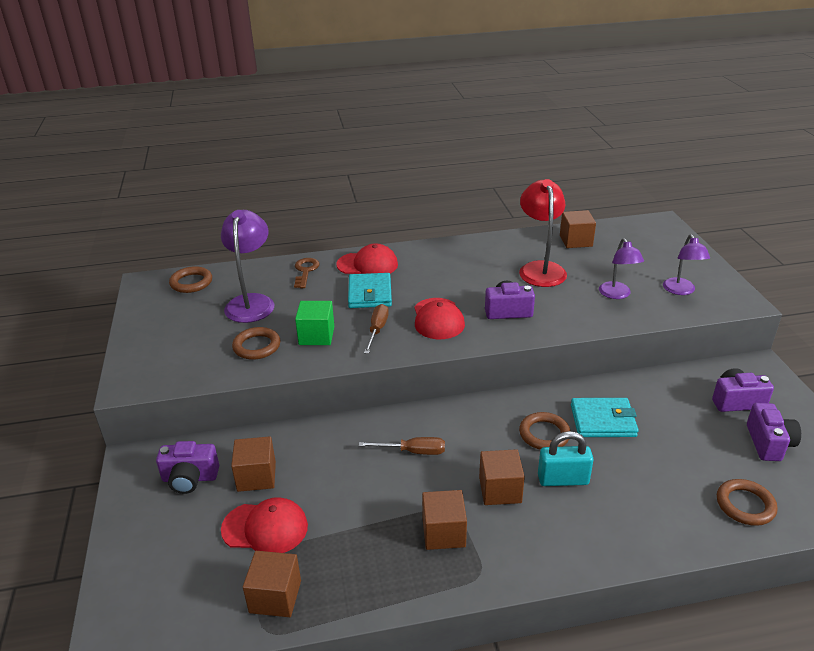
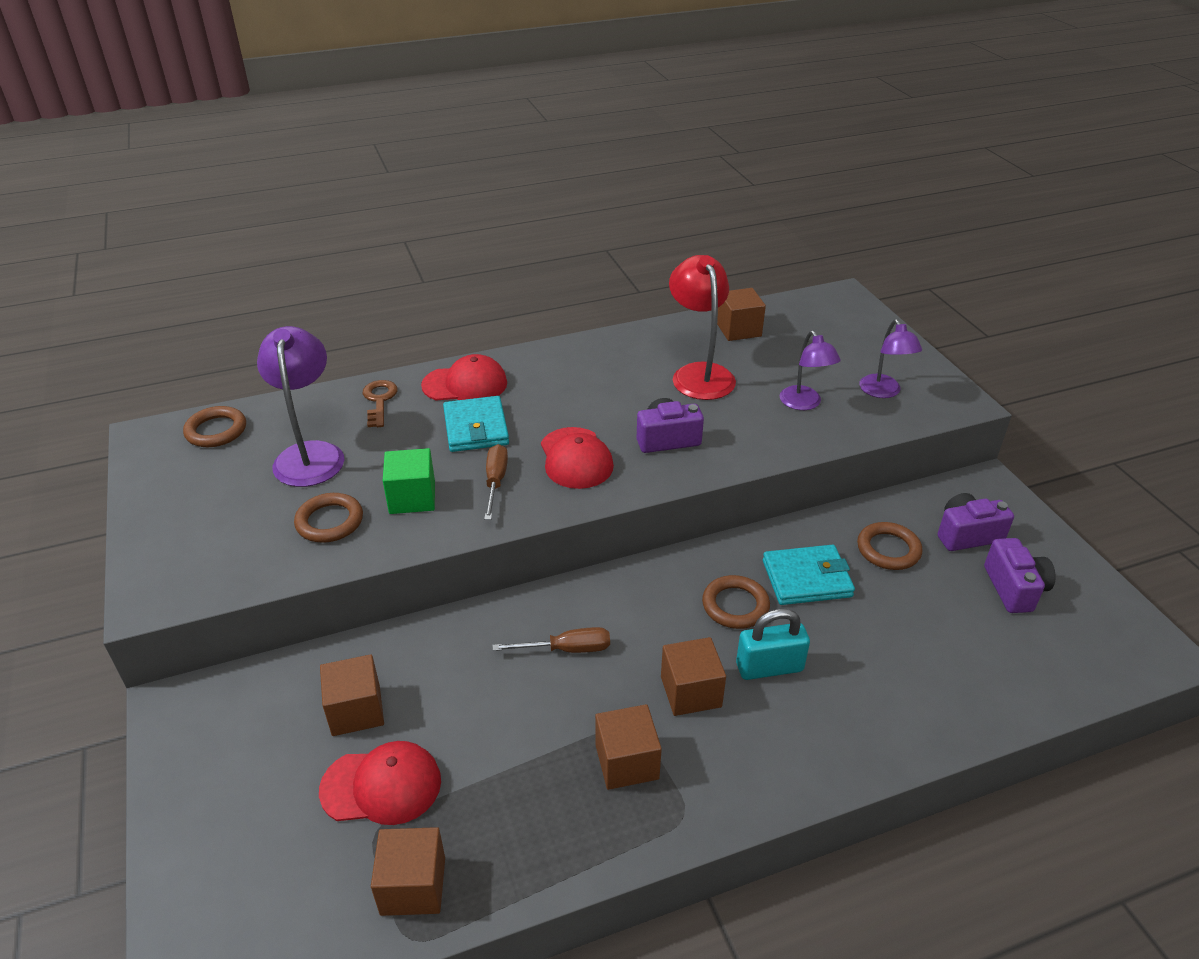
camera: 10 degrees left, 5 degrees up
(190, 478) = (260, 724): purple camera -> none
(745, 505) = (999, 677): brown ring -> brown ring (888, 549)

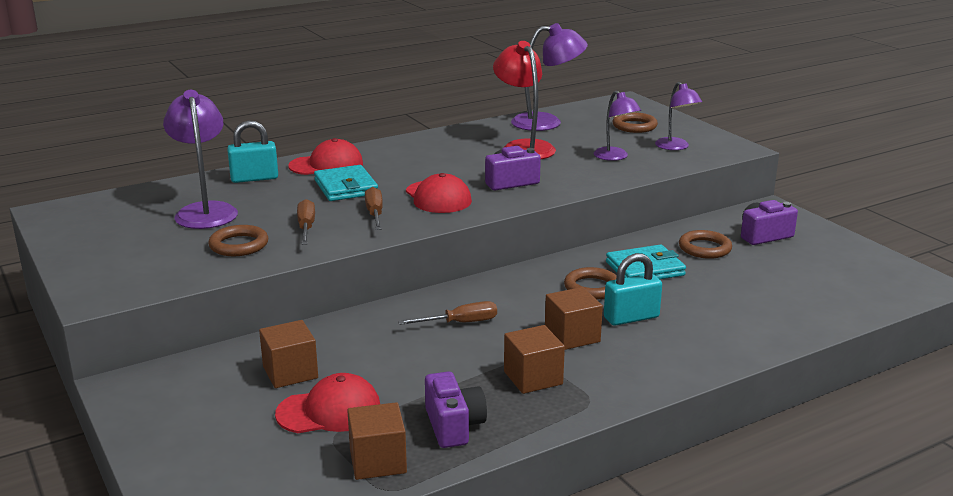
camera: 10 degrees left, 15 degrees down
(216, 431) = (113, 204): brown ring -> brown ring (634, 126)
(379, 400) = (254, 178): brown key -> turquoise padlock
(412, 498) = (306, 227): green cube -> brown screwdriver
(738, 329) = (547, 122): brown cube -> purple lamp
(1014, 588) = (809, 260): purple camera -> purple camera (453, 426)

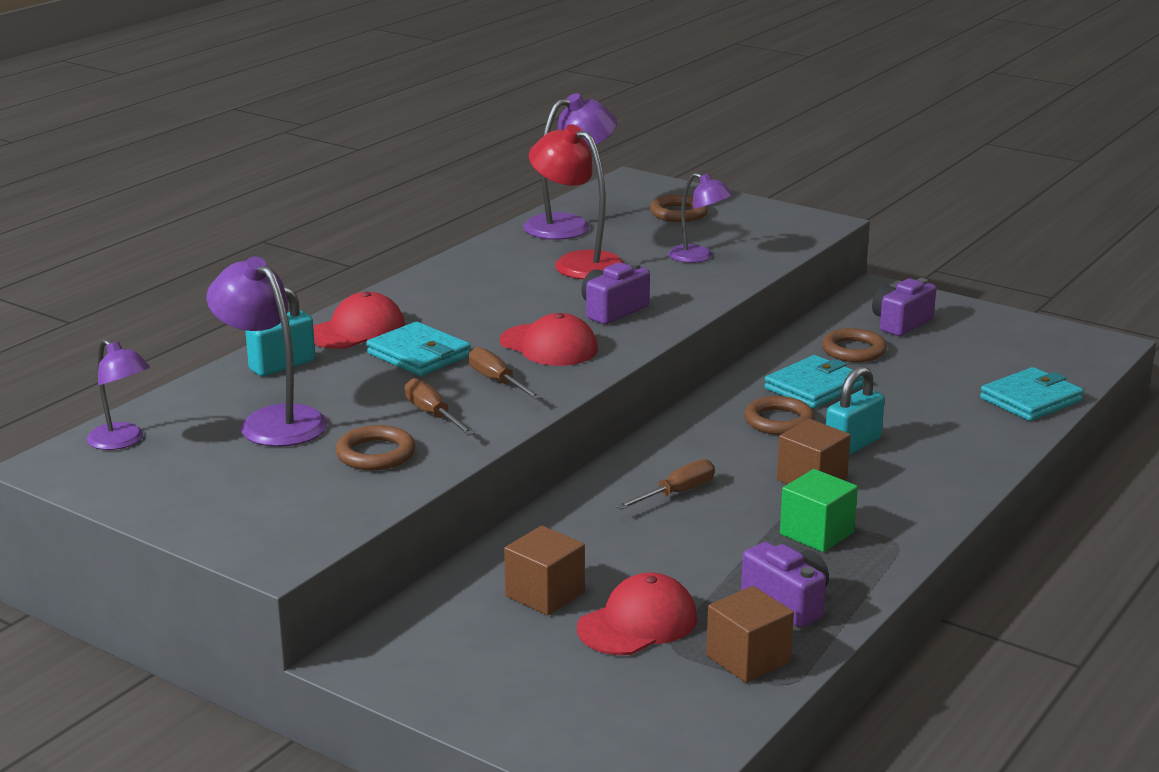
camera: 25 degrees left, 0 degrees up
(533, 378) = (816, 533): brown cube -> green cube
(675, 147) = (753, 232): purple lamp -> purple lamp (122, 441)
(817, 314) = (1030, 399): none -> turquoise wallet

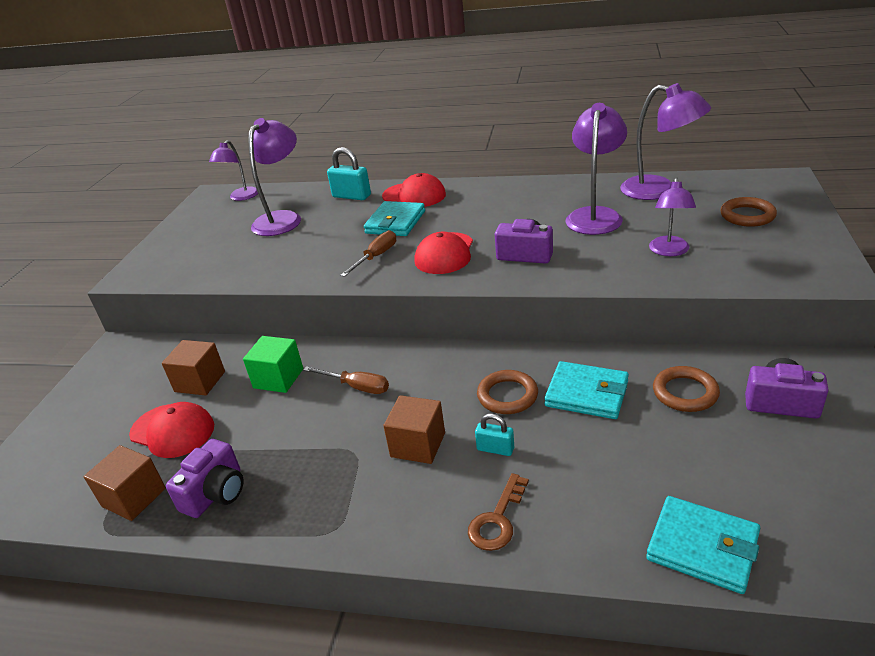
camera: 70 degrees right, 10 degrees up
(375, 454) = (256, 258): brown ring -> none
(433, 415) = (315, 255): brown screwdriver -> none
(577, 263) = (595, 215): red lamp -> purple lamp
(816, 533) = (329, 475): green cube -> green cube (278, 378)
(852, 445) = (495, 449): turquoise padlock -> turquoise padlock, size x0.60
(944, 466) = (497, 520): none -> brown key

